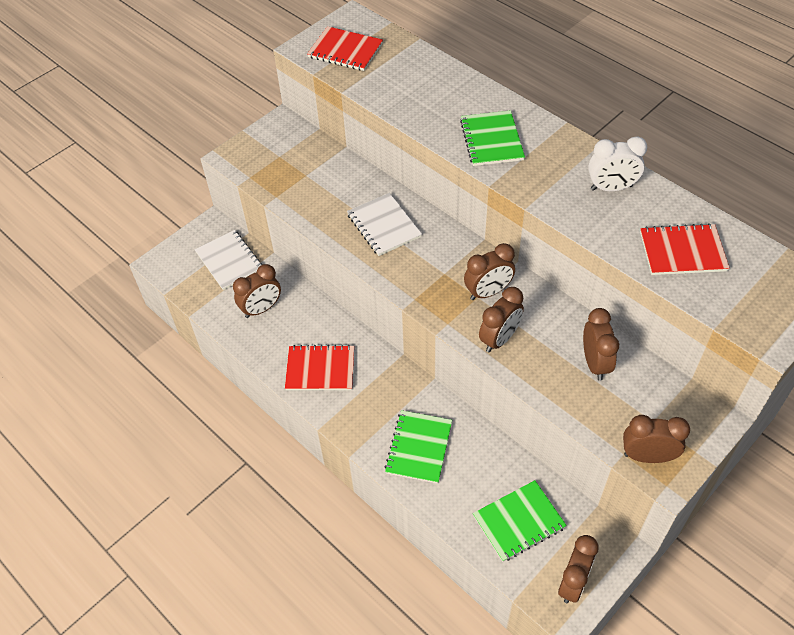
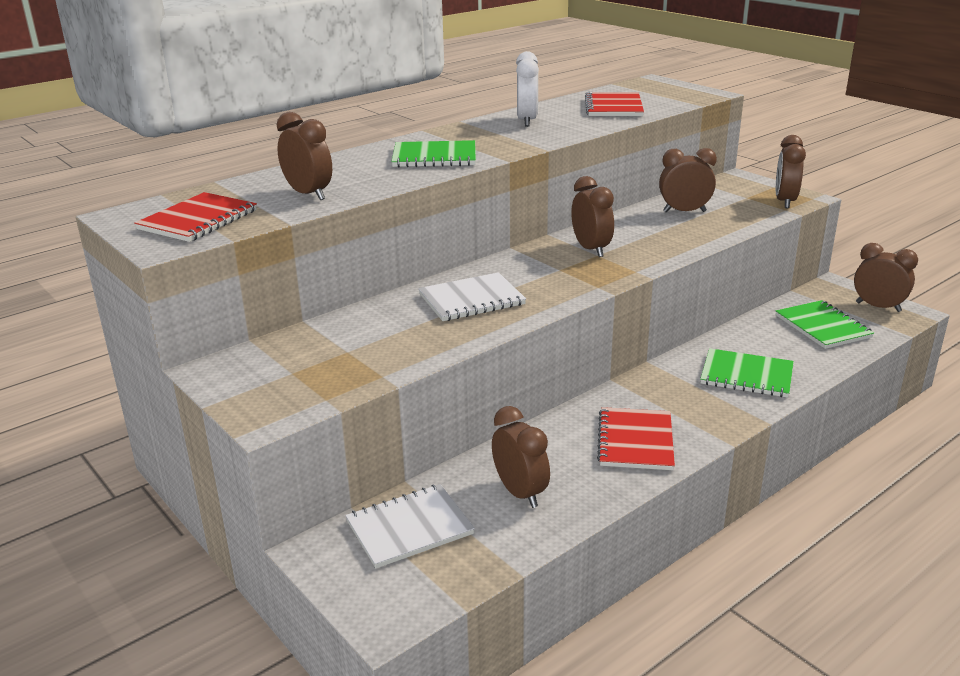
camera: 85 degrees left, 25 degrees down
(499, 339) = (657, 248): brown clock -> brown clock (308, 194)

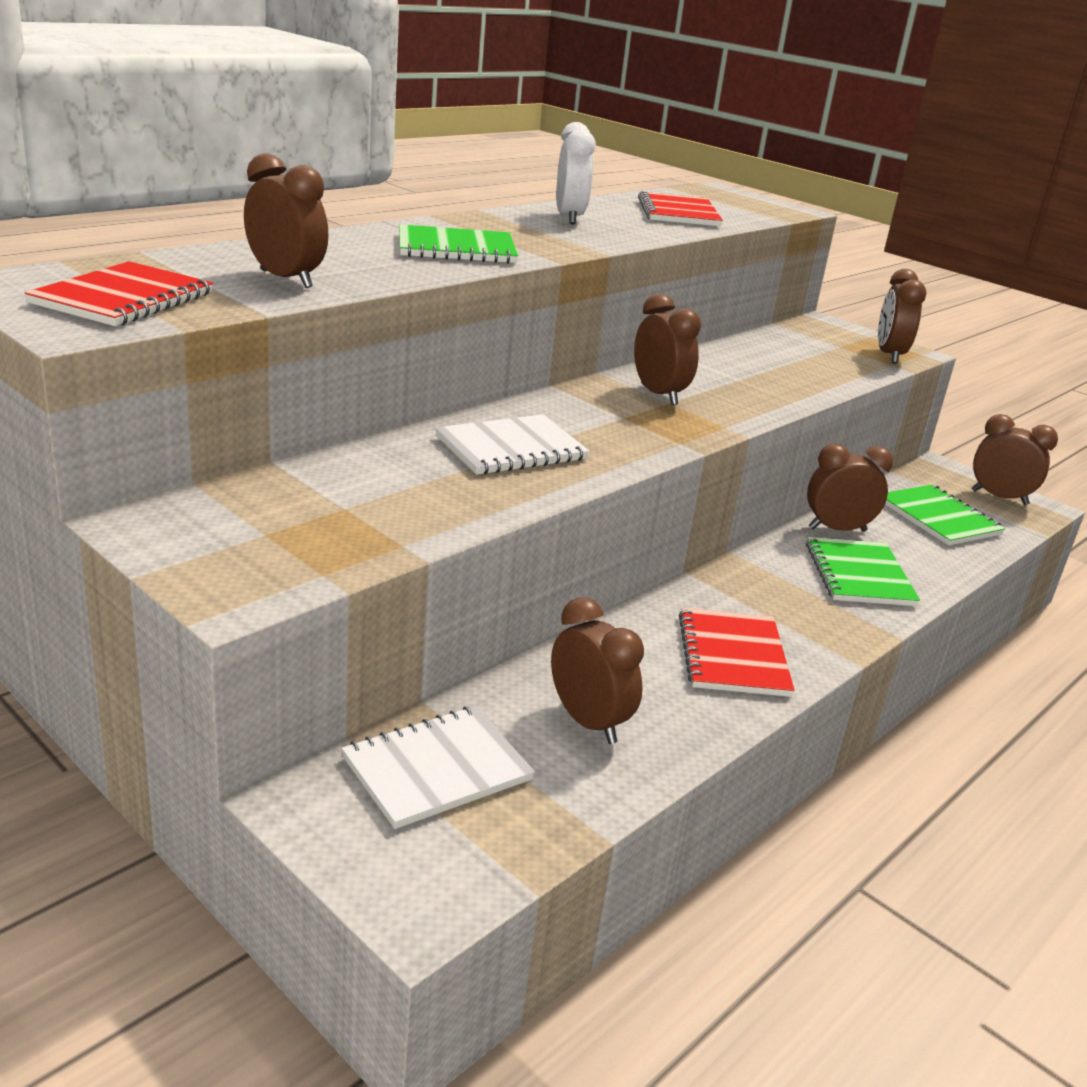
camera: 10 degrees left, 0 degrees up
(684, 211) = (767, 357): brown clock -> brown clock (837, 529)
(746, 375) = (858, 574): green notebook -> green notebook turned 75 degrees clockwise

